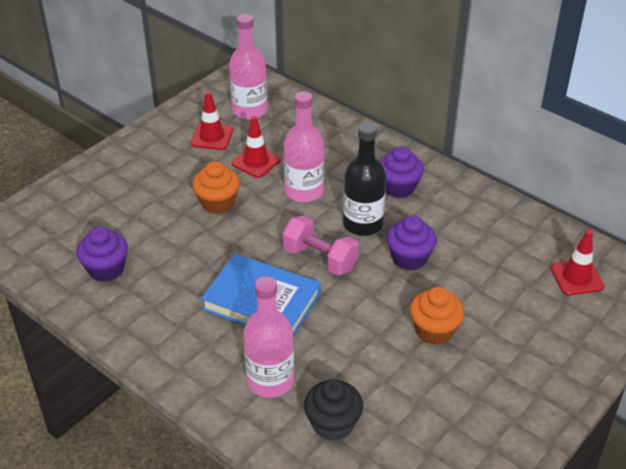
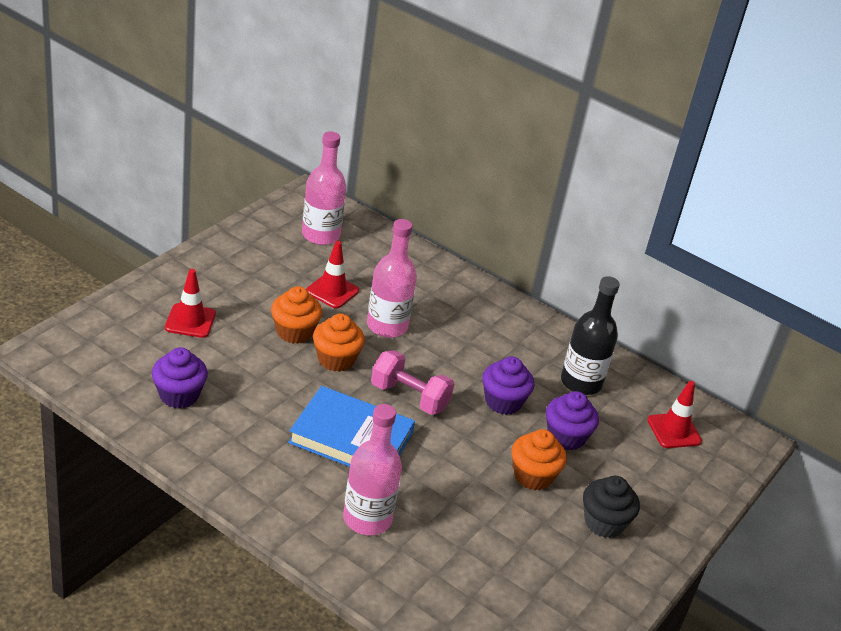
camera: 10 degrees left, 5 degrees down
(212, 137) = (281, 261): red traffic cone -> red traffic cone (190, 321)
(254, 226) = (336, 359): none -> orange cupcake
(333, 424) = (435, 564): black cupcake -> black cupcake (604, 523)
(363, 224) = (452, 364): black bottle -> black bottle (581, 382)
(398, 187) = (487, 328): purple cupcake -> purple cupcake (566, 437)

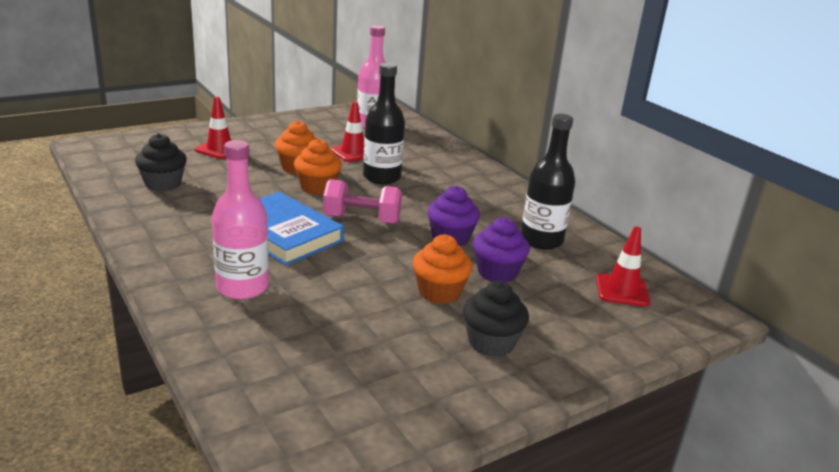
camera: 25 degrees right, 10 degrees down
(179, 395) = (163, 184): purple cupcake -> black cupcake
(387, 326) = (382, 177): pink bottle -> black bottle
(409, 397) = (362, 220): pink dumbbell -> pink dumbbell turned 45 degrees counterclockwise

